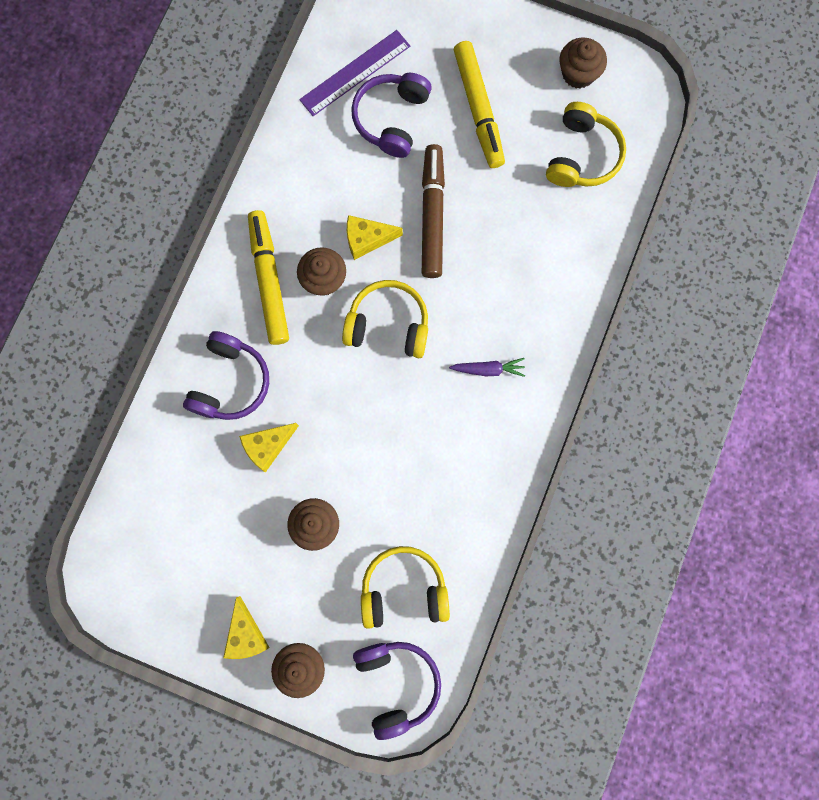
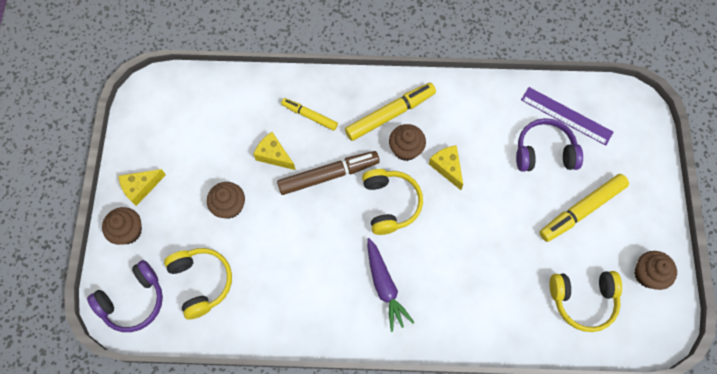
camera: 70 degrees right, 10 degrees down
(230, 382) = (309, 116): purple headphones -> yellow marker
(432, 215) = (485, 206): brown marker -> brown marker (328, 175)
(488, 369) = (384, 286): purple carrot -> purple carrot, size x1.60

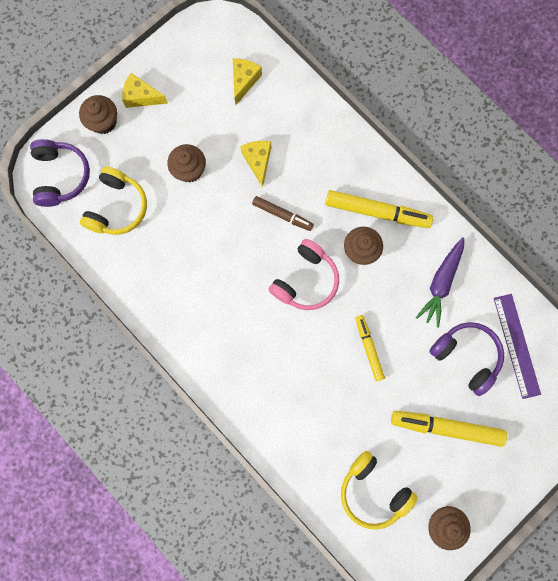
camera: 45 degrees right, 10 degrees up
(133, 300) = (61, 176): purple headphones -> purple headphones turned 105 degrees counterclockwise
(309, 116) = (314, 155): yellow marker -> yellow marker (369, 348)
(328, 175) = (282, 215): brown marker -> brown marker, size x0.61
(384, 286) = (239, 336): purple carrot -> purple carrot (441, 283)
(390, 204) = (306, 280): yellow headphones -> pink headphones
(447, 167) = (377, 294): yellow cheese -> yellow cheese (244, 81)

